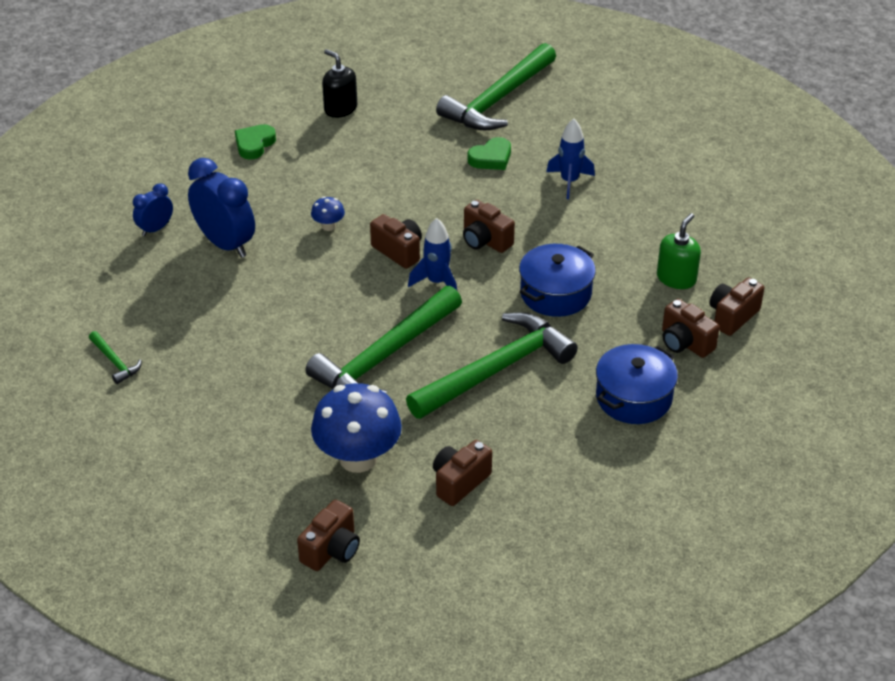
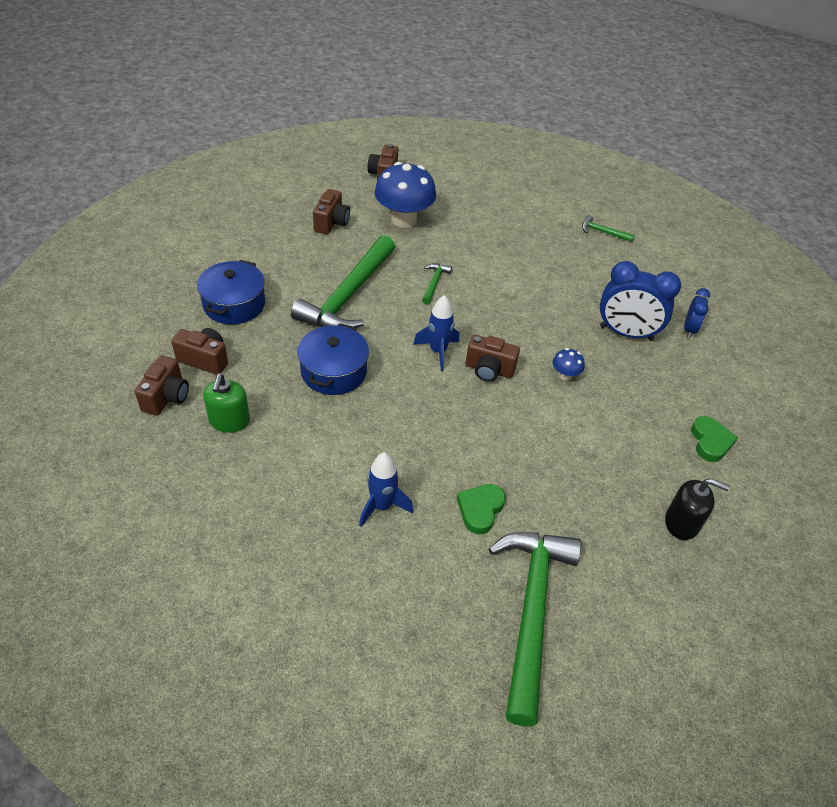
camera: 150 degrees right, 5 degrees up
(384, 357) = (434, 283): green hammer -> green hammer, size x0.41
(485, 241) = (423, 404): brown camera -> none

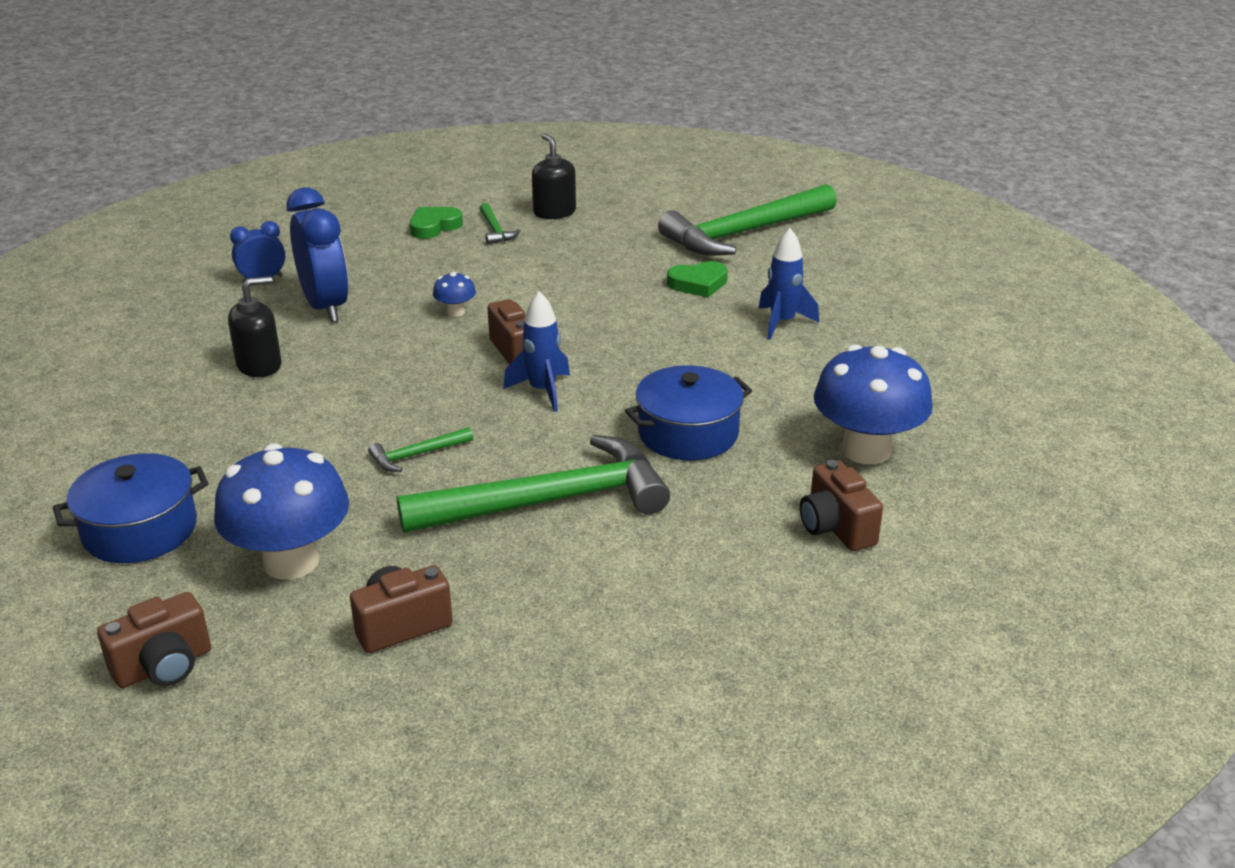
camera: 130 degrees left, 15 degrees down
(166, 397) = (924, 511): brown camera -> none
(229, 421) = (866, 450): green soap dispenser -> blue mushroom
(234, 304) = (720, 578): blue pot -> blue pot (140, 530)
(578, 282) = (259, 365): none -> black soap dispenser
(603, 232) = (101, 392): green hammer -> green hammer (495, 230)

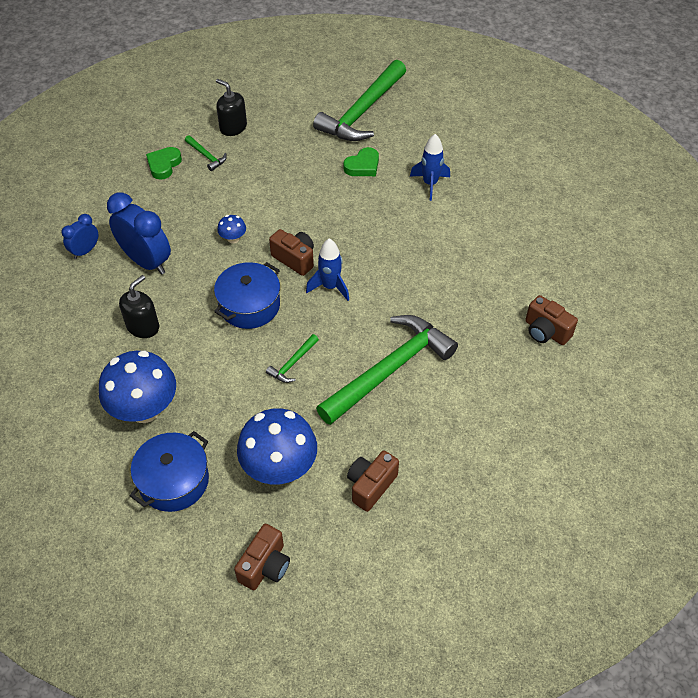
camera: 25 degrees left, 20 degrees up
(688, 433) = (431, 291): blue pot -> blue pot (249, 305)
(866, 450) = (530, 270): blue mushroom -> blue mushroom (144, 409)

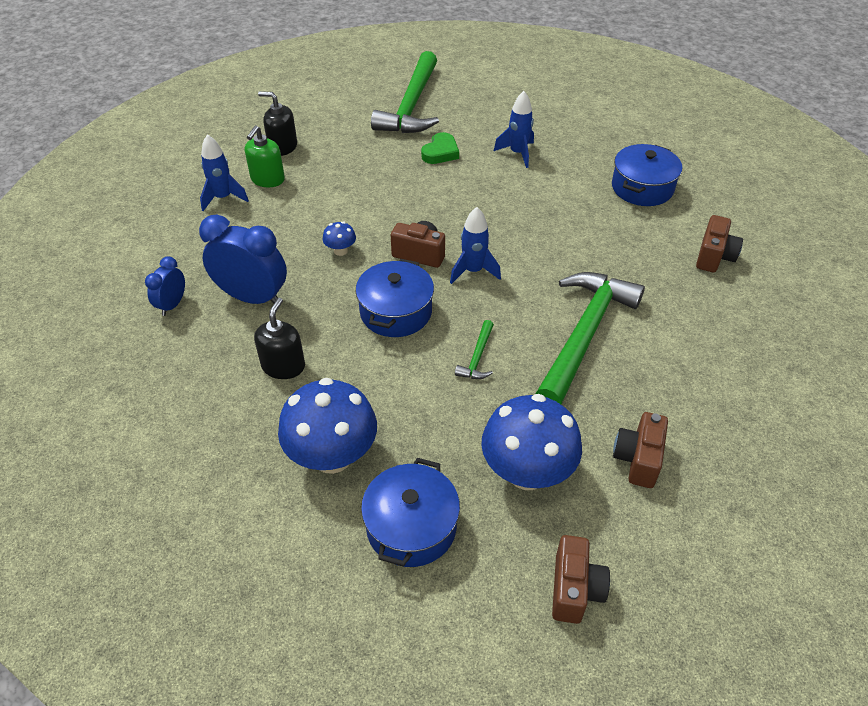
camera: 20 degrees left, 5 degrees down
(164, 165) = (223, 198): green heart -> blue rocket
(206, 156) = (267, 179): green hammer -> green soap dispenser
(522, 247) = (642, 188): none -> blue pot
(545, 331) = (714, 256): brown camera -> brown camera turned 90 degrees counterclockwise

